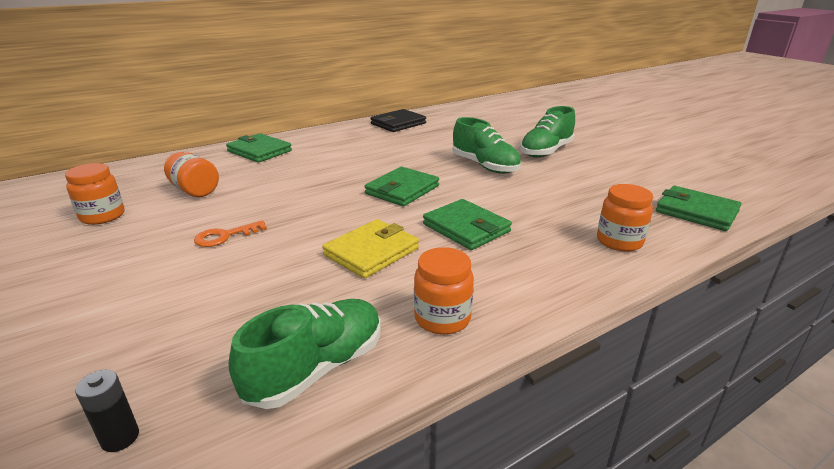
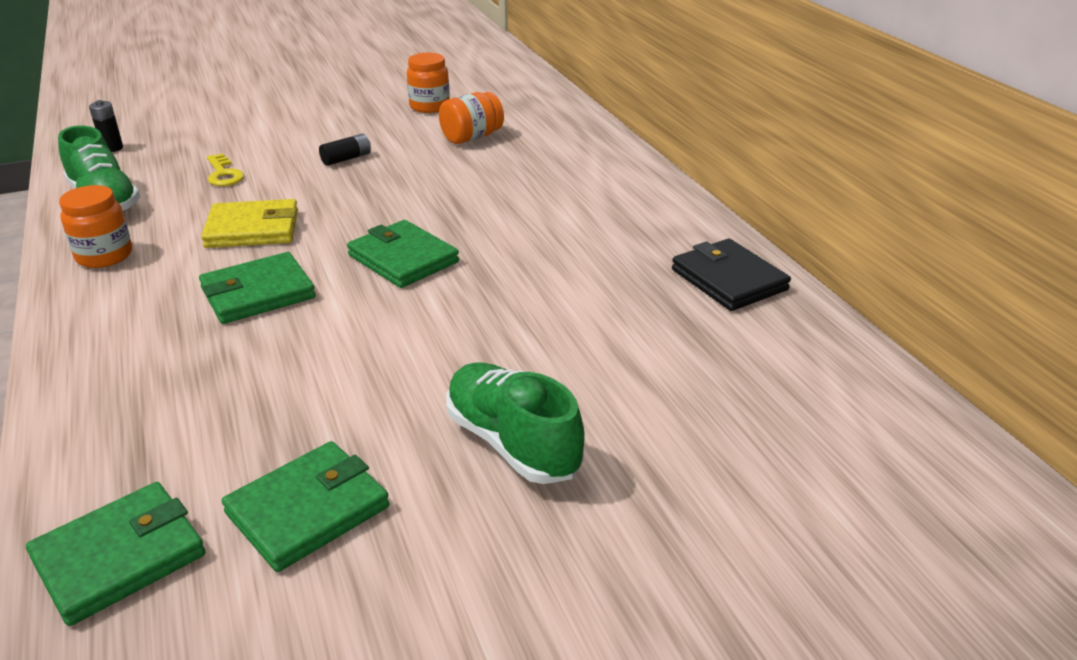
camera: 100 degrees right, 5 degrees up
(225, 236) = (346, 159): orange key -> black battery
(249, 298) = (223, 174): none -> yellow key
(259, 151) = (596, 164): green wallet -> green wallet (308, 510)
(371, 252) = (252, 229): yellow wallet -> yellow wallet turned 60 degrees counterclockwise
(485, 166) = (461, 345): green shoe -> none
(619, 241) = (118, 414): orange jar -> none

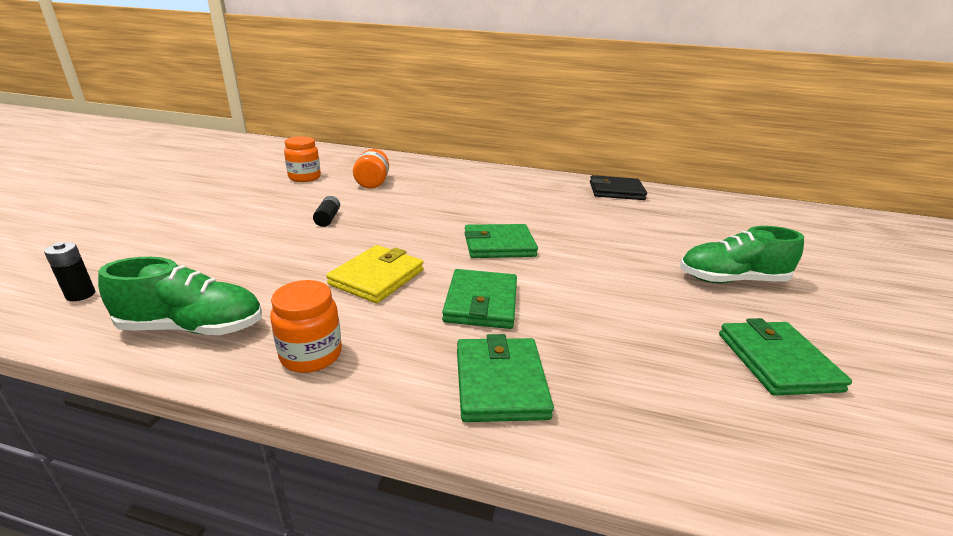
camera: 55 degrees left, 5 degrees down
(119, 556) = (817, 464): green wallet -> green wallet (500, 383)
(223, 174) = (259, 262): yellow key -> none

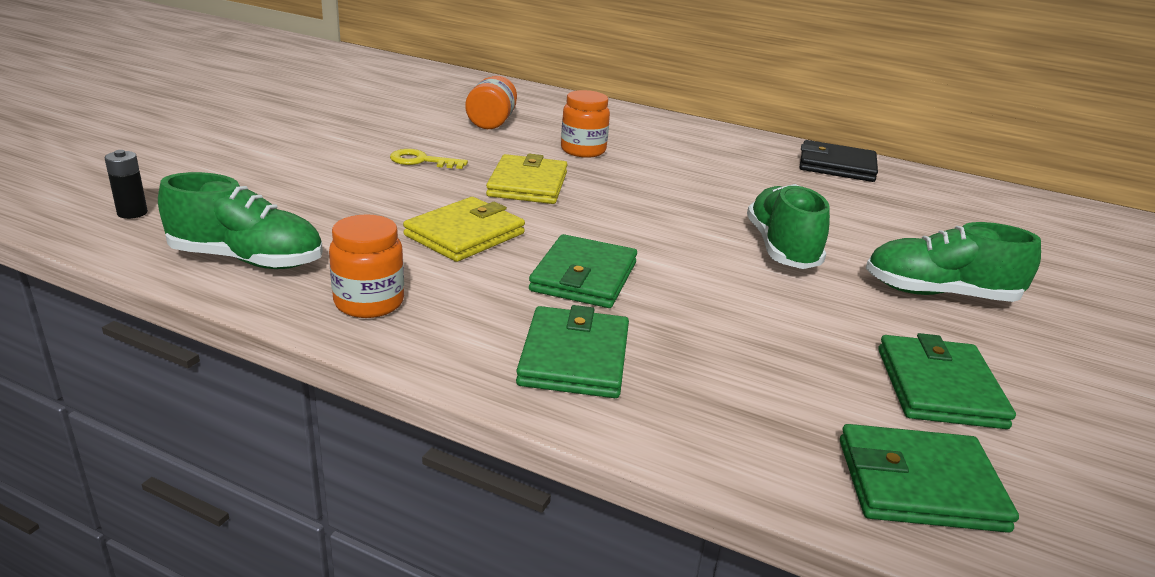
camera: 10 degrees right, 0 degrees up
(304, 177) = (404, 107): orange jar -> orange jar (583, 150)
(328, 218) = (422, 161): black battery -> yellow key
(413, 229) = (527, 184): none -> yellow wallet
(499, 245) = (634, 216): green wallet -> green wallet (919, 484)
(611, 258) = (781, 248): none -> green shoe

